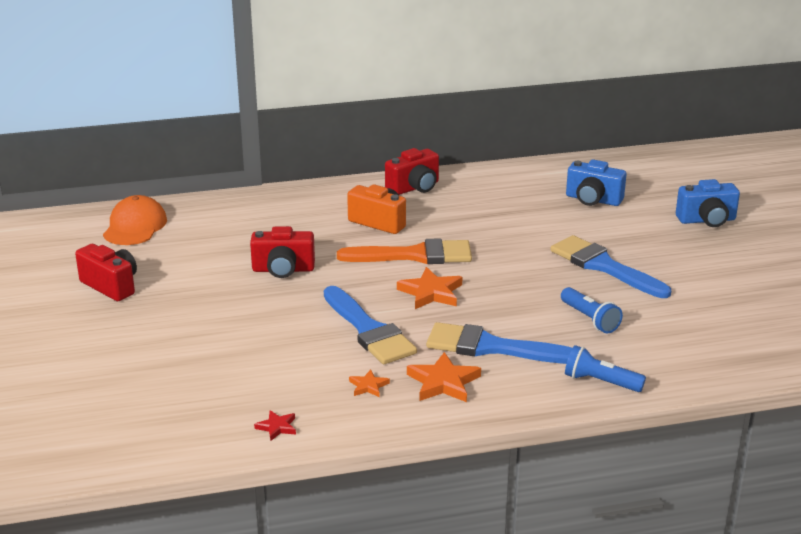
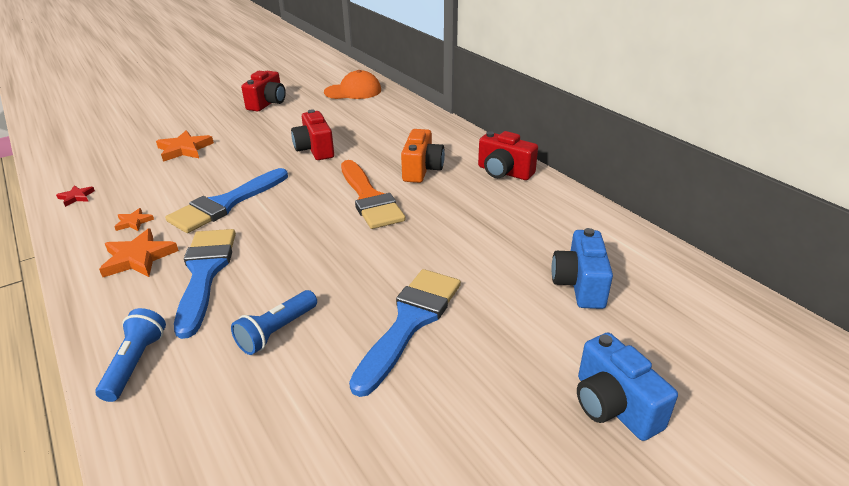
camera: 70 degrees right, 5 degrees up
(431, 292) = (302, 220): orange star -> orange star (184, 149)

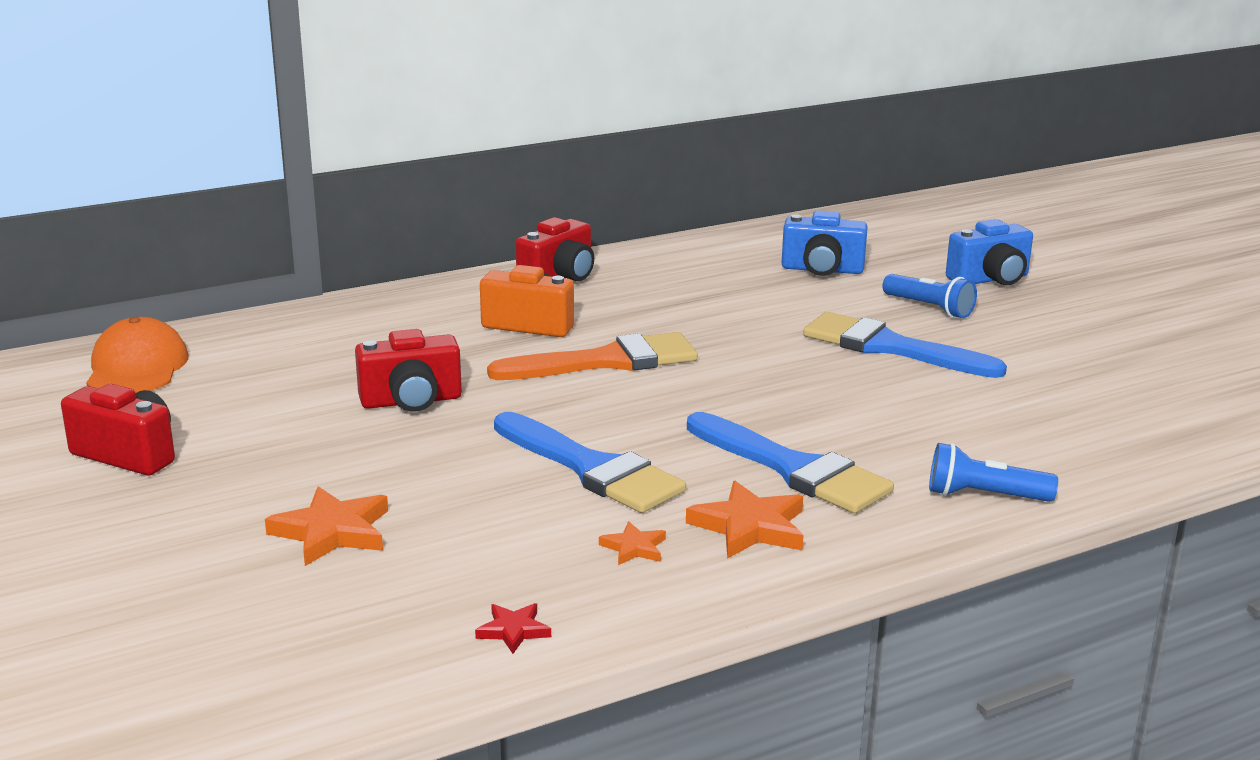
camera: 85 degrees left, 10 degrees down
(205, 273) = (793, 469): blue brush -> blue brush turned 135 degrees counterclockwise
(277, 331) = (914, 415): blue flashlight -> blue flashlight (929, 308)

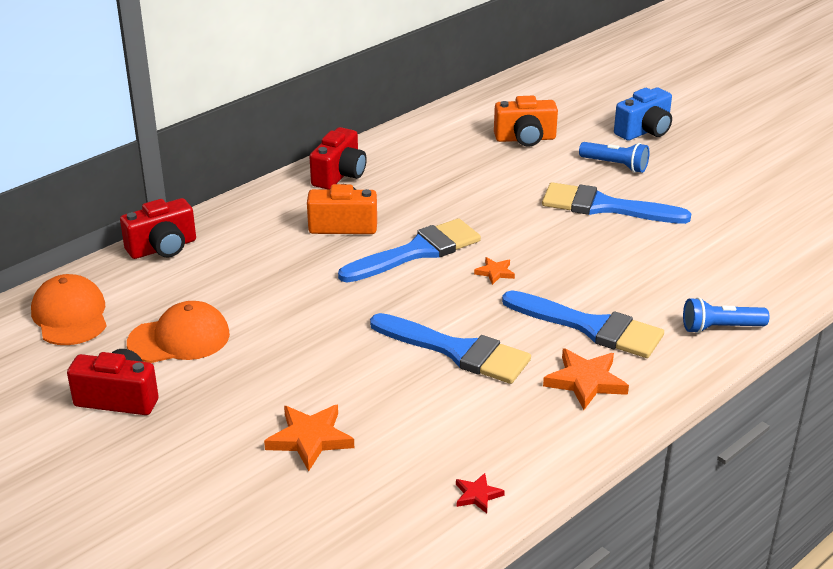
camera: 15 degrees left, 10 degrees up
(247, 407) = (179, 338): none -> orange cap
(411, 401) = (297, 312): red camera -> red camera (163, 248)
(607, 361) = (417, 251): orange brush -> blue brush
(634, 548) = (520, 413): orange star -> orange star (495, 272)
(822, 270) = (525, 139): blue camera -> orange camera

